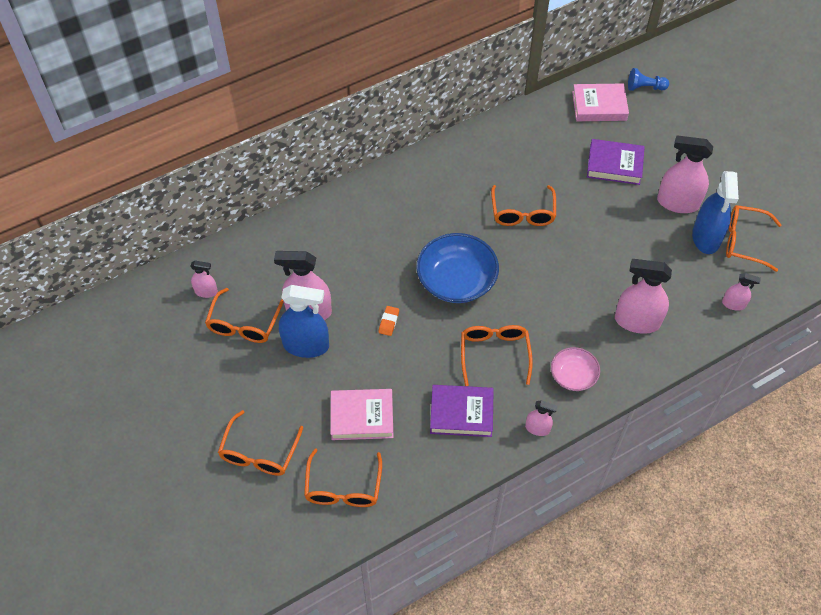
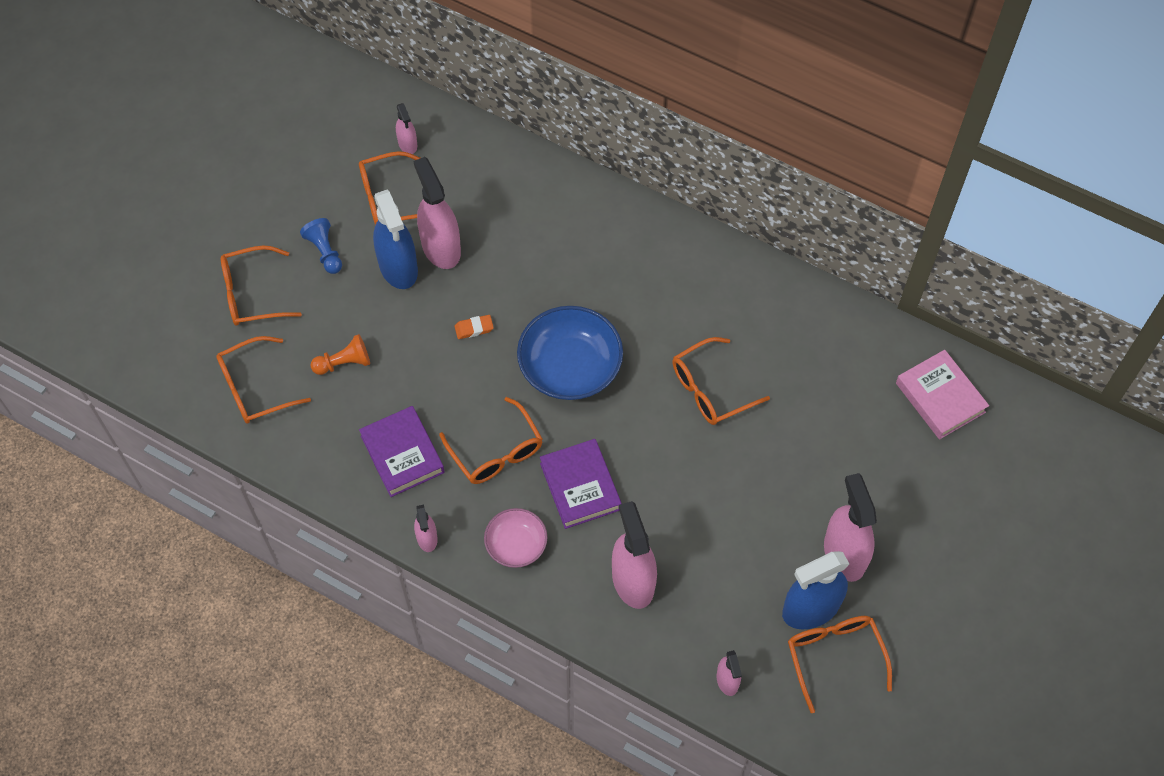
camera: 60 degrees right, 5 degrees up
(362, 417) = (344, 363): pink book -> orange pawn
(494, 354) = (496, 451): orange glasses -> orange glasses turned 90 degrees clockwise
(614, 165) = (855, 456): purple book -> purple book (580, 486)
(645, 87) = (1012, 437): blue pawn -> blue pawn (325, 252)

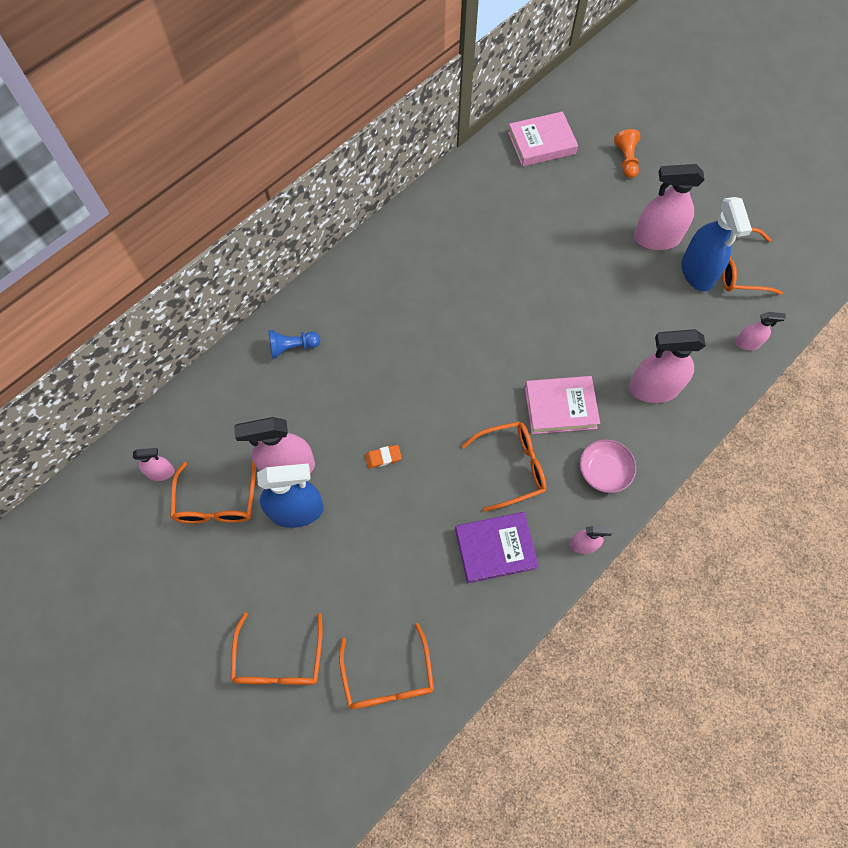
camera: 75 degrees left, 5 degrees up
(325, 252) = (255, 576): blue pawn -> blue pawn (292, 347)
(344, 363) = (385, 583): orange pawn -> orange pawn (626, 160)
(474, 328) = (383, 457): orange eraser -> orange eraser turned 75 degrees clockwise
(570, 367) = (445, 388): blue bowl -> none
(580, 486) = (560, 407): purple book -> pink book
(711, 389) = (494, 288): orange glasses -> none

